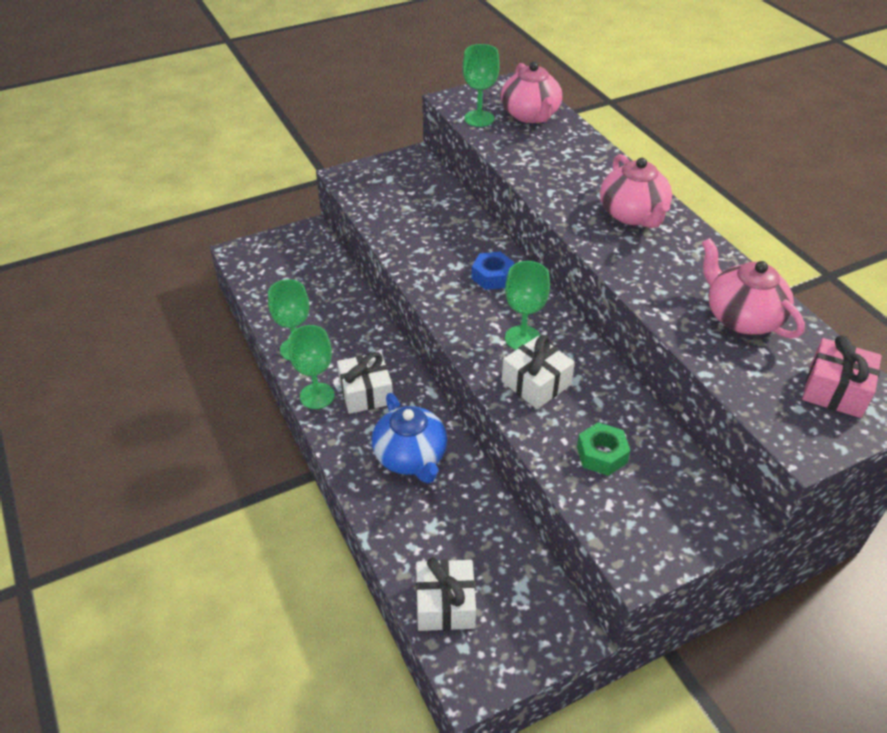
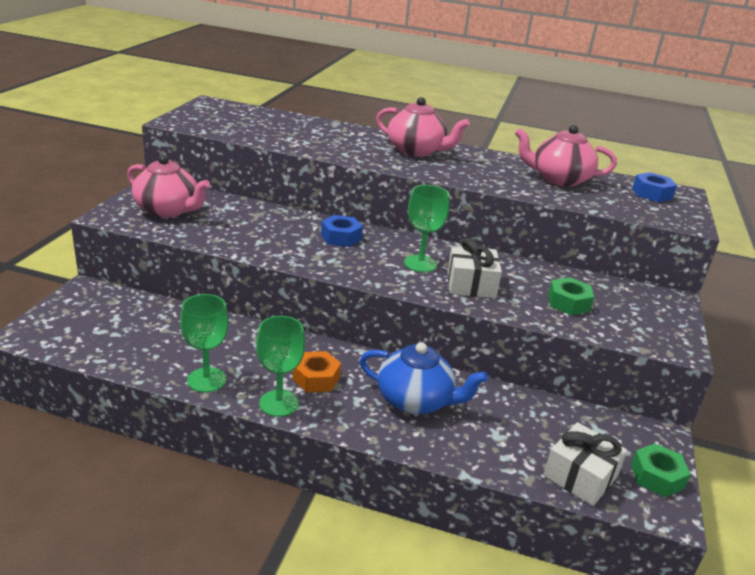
camera: 50 degrees left, 15 degrees down
(366, 393) = (316, 378): white gift -> orange nut
(479, 118) = (218, 128): green goblet -> none
(508, 656) = (657, 476): none -> green nut
(530, 115) = (254, 117): pink teapot -> pink teapot (168, 210)
(835, 390) = (652, 194): pink gift -> blue nut

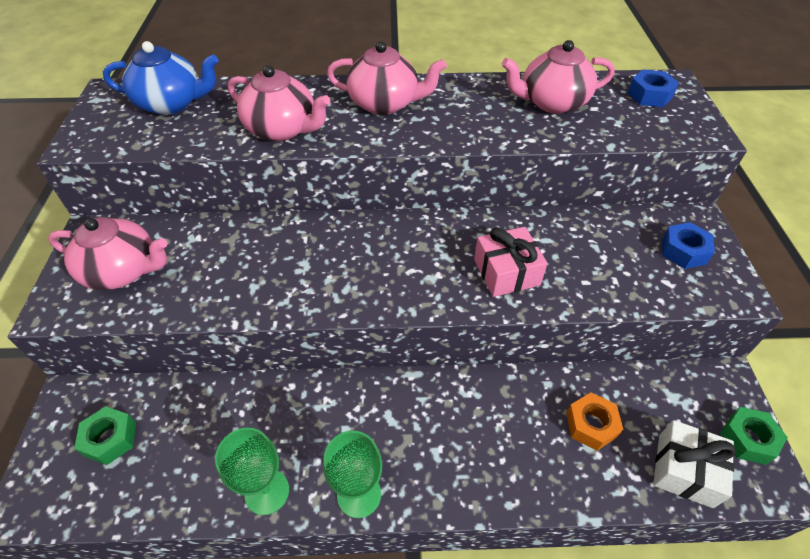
camera: 15 degrees left, 20 degrees up
(316, 378) = (382, 438): orange nut -> orange nut (591, 425)
(327, 146) = (282, 129): none -> pink teapot
(341, 237) = (340, 245): blue nut -> blue nut (683, 251)
(415, 400) = (493, 429): blue teapot -> blue teapot (172, 104)
(420, 263) = (441, 258): green goblet -> none
(471, 284) = (506, 272): white gift -> pink gift
(568, 303) = (610, 264): green nut -> green nut (110, 439)

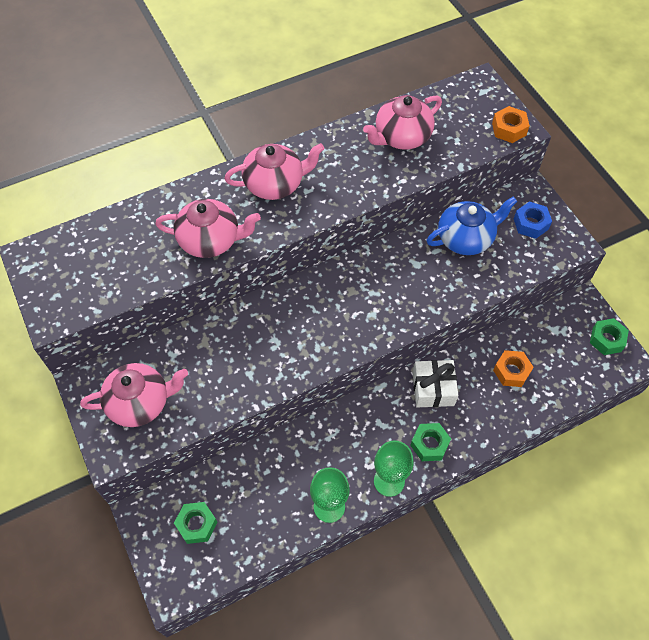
camera: 25 degrees left, 10 degrees up
(172, 104) = (98, 248): blue teapot -> blue teapot (466, 238)
(436, 471) = (429, 444): none -> green nut
(506, 272) = (421, 289): pink gift -> none
(649, 95) = (469, 103): blue nut -> none
(685, 470) = (576, 376): white gift -> white gift (433, 389)
(691, 129) = (509, 129): none -> orange nut

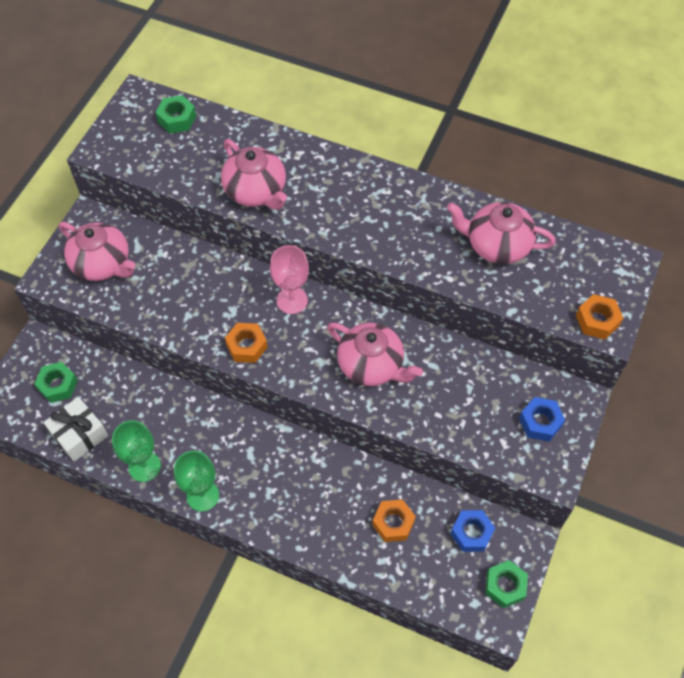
camera: 50 degrees right, 0 degrees up
(275, 184) = (352, 193): pink teapot -> pink teapot (371, 365)
(303, 296) = (292, 300): none -> pink goblet
(315, 352) = (247, 346): none -> orange nut
(429, 444) = (262, 504): green nut -> green nut (177, 119)
(433, 389) = (318, 470): white gift -> white gift (79, 434)
(466, 238) = (469, 380): blue teapot -> none
(555, 331) = (471, 533): none -> blue nut

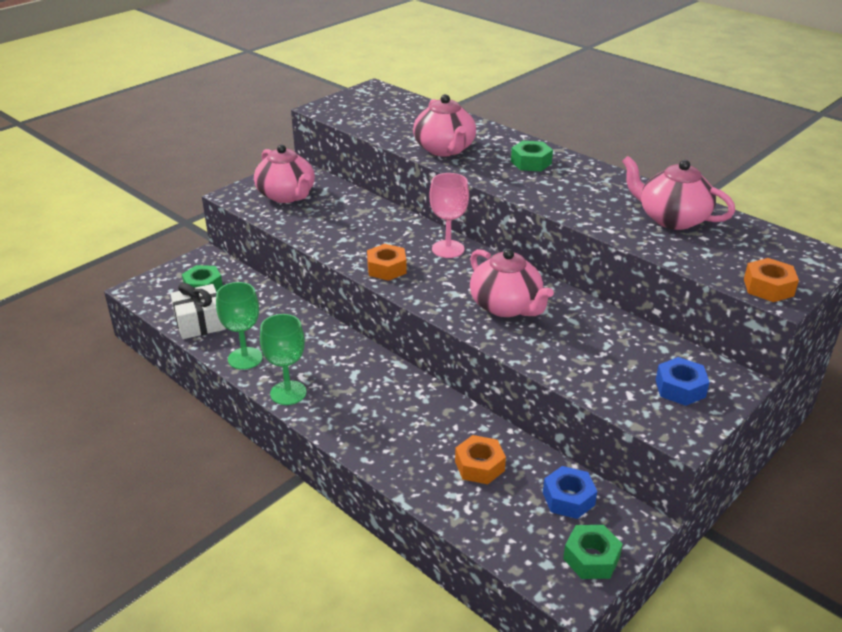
camera: 20 degrees right, 25 degrees down
(177, 119) = (398, 103): green nut -> green nut (531, 162)

